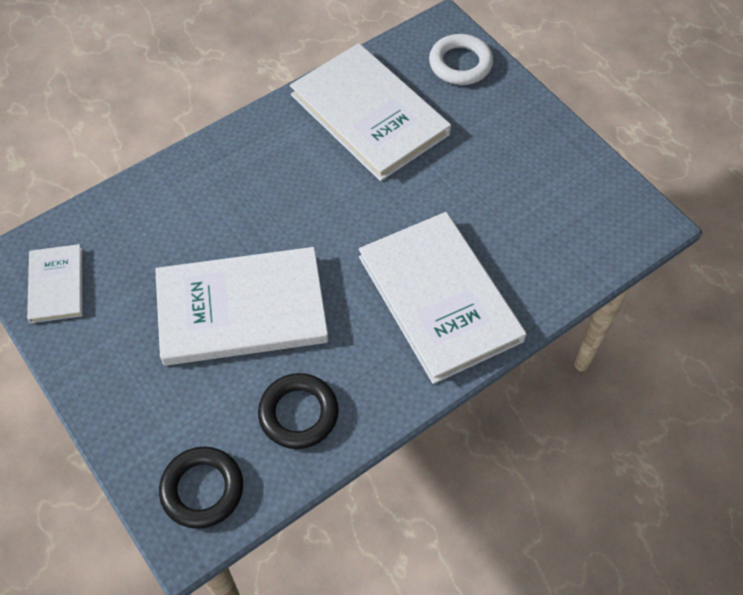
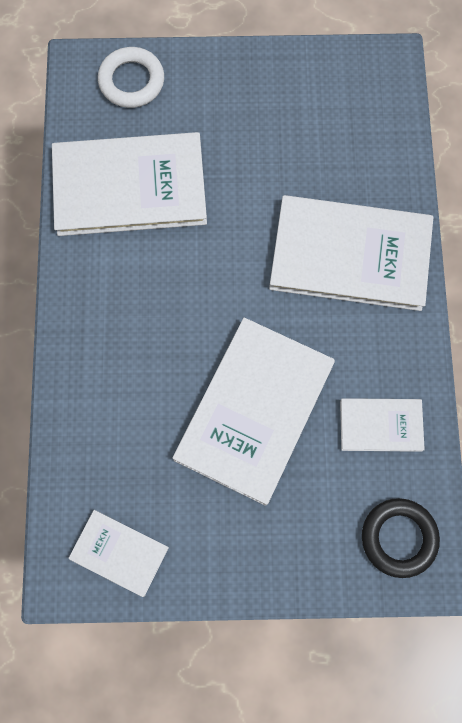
camera: 55 degrees left, 15 degrees up
(298, 413) = (380, 425): black ring -> white book

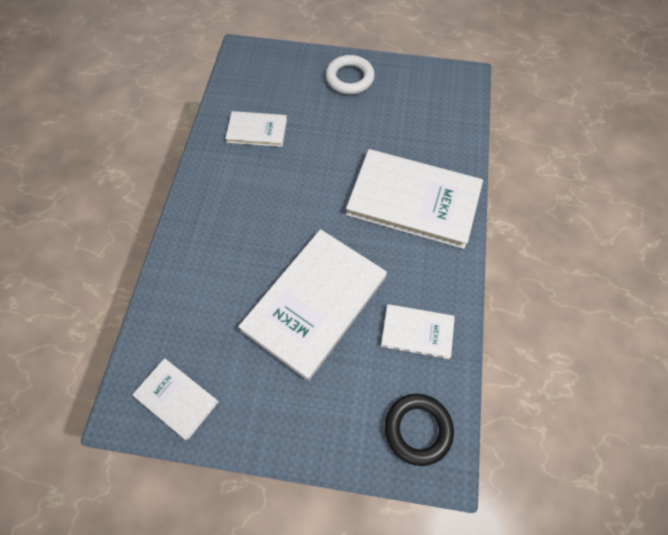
camera: 10 degrees right, 10 degrees down
(130, 187) = (257, 130): white book -> white book, size x0.50
(131, 81) = (275, 65): white ring -> white ring (349, 78)

